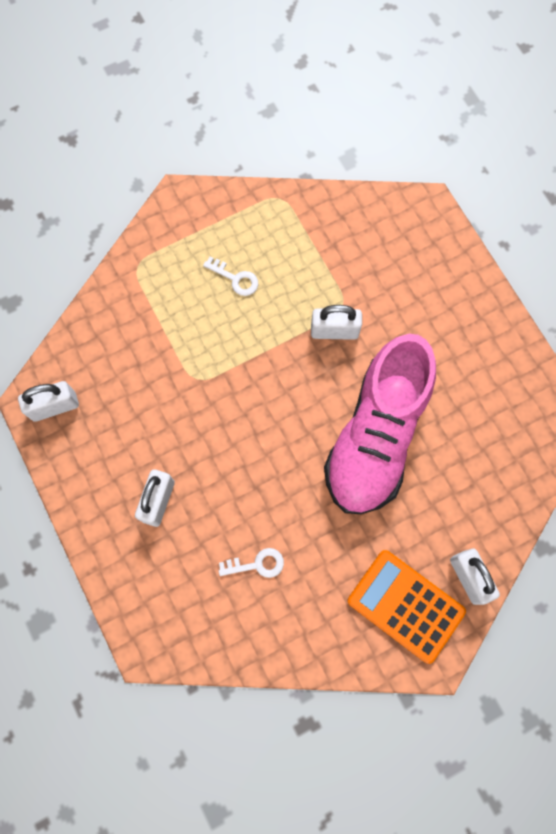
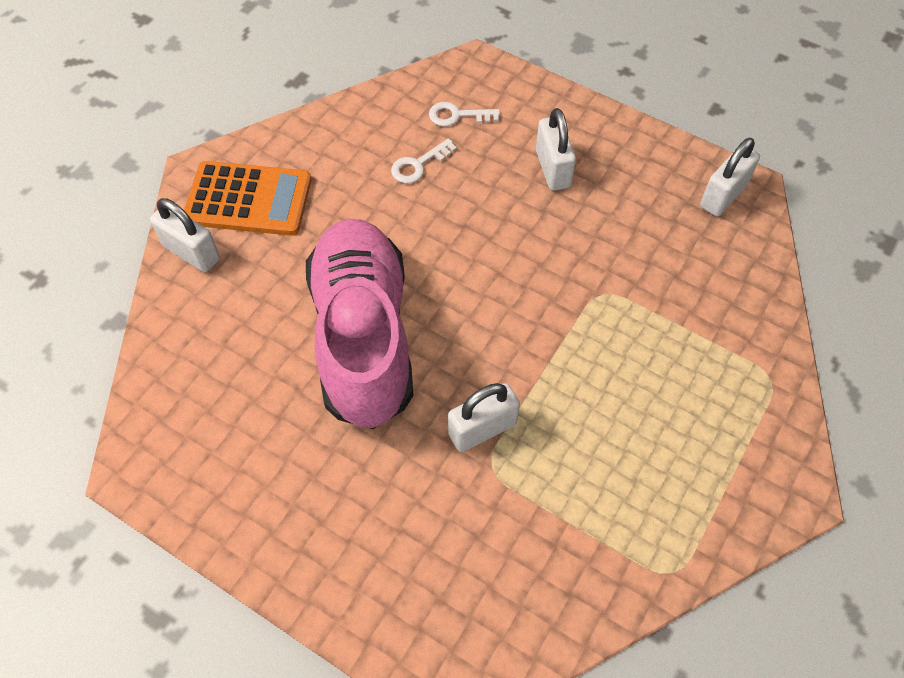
camera: 150 degrees right, 15 degrees down
(235, 278) = (645, 428): white key -> white key (457, 116)

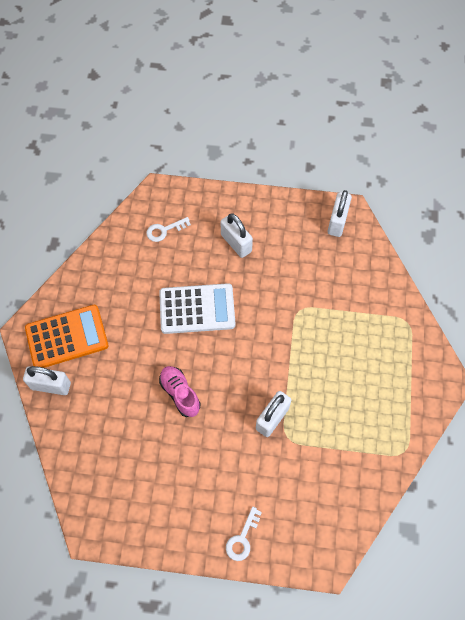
camera: 25 degrees left, 5 degrees up
(363, 336) = (180, 393): pink shoe -> pink shoe, size x0.42
(418, 165) = (157, 272): white key -> white key (242, 538)
(449, 233) = (197, 309): none -> white calculator

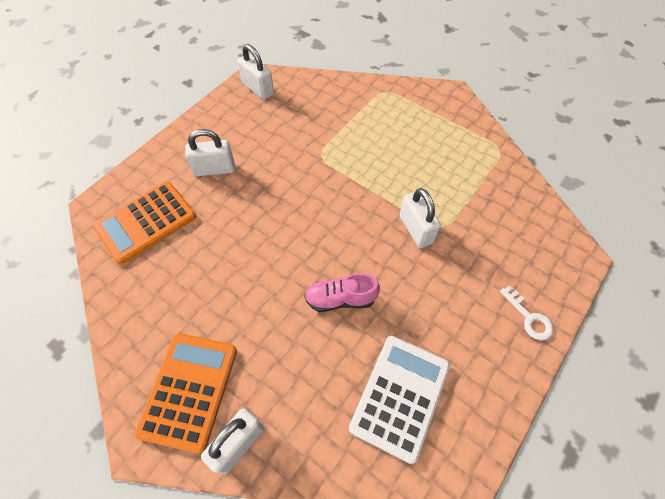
camera: 60 degrees left, 5 degrees down
(164, 230) = (146, 222): white key -> orange calculator
(197, 309) = (257, 236): white calculator -> white calculator (400, 396)

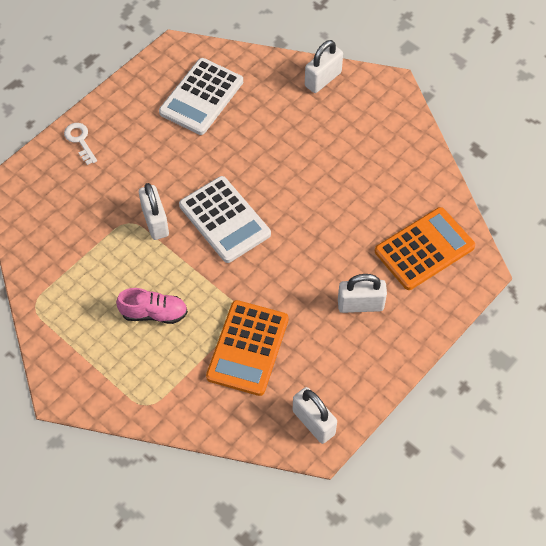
camera: 175 degrees left, 0 degrees up
(189, 390) = (362, 112): orange calculator -> orange calculator (248, 348)
(340, 299) = (237, 166): pink shoe -> pink shoe (154, 313)
(346, 236) = (224, 220): none -> white calculator

